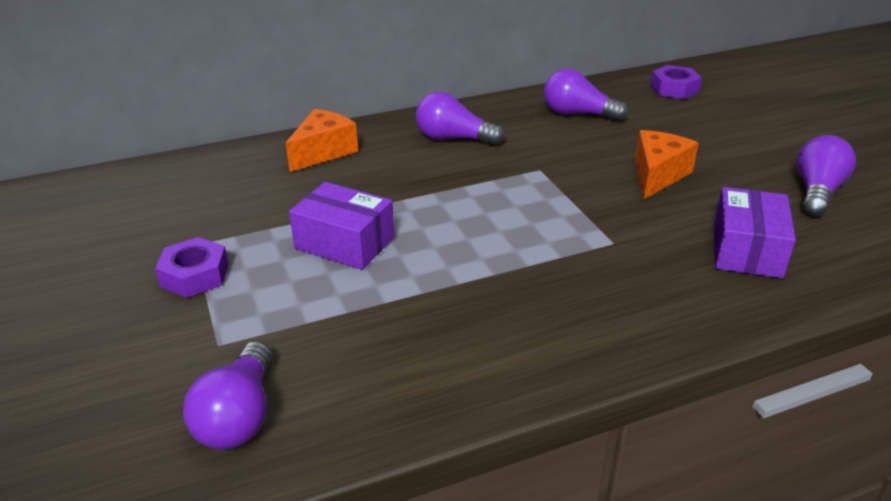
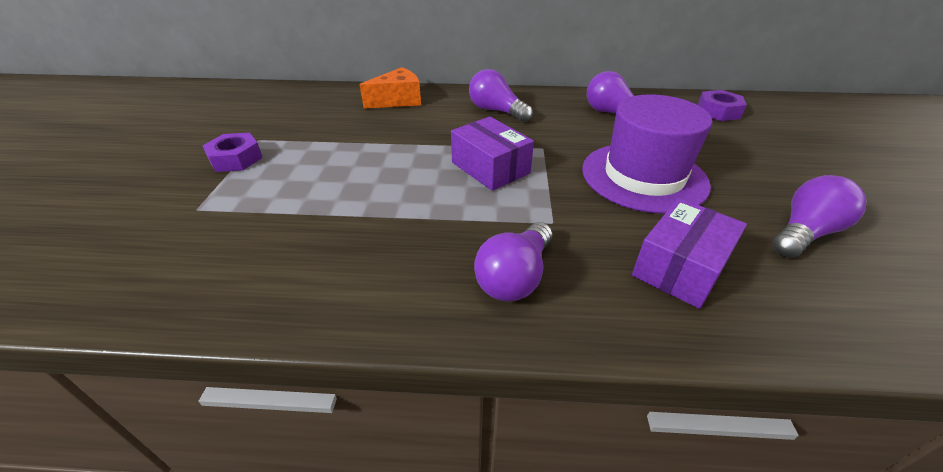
camera: 25 degrees right, 5 degrees up
(239, 416) = (148, 265): purple light bulb -> purple light bulb (515, 277)
(345, 243) = (347, 164): purple box -> purple box (490, 168)
(657, 175) = (643, 176): orange cheese -> purple hat

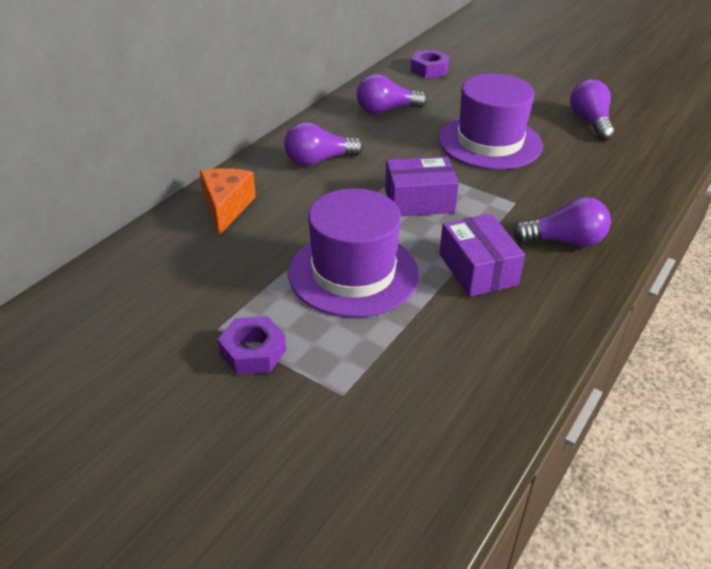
camera: 60 degrees left, 0 degrees up
(356, 168) = (353, 273): none -> purple hat
(515, 277) = (564, 241): purple light bulb -> purple light bulb turned 60 degrees counterclockwise
(680, 267) = (593, 177): purple box -> purple box (477, 269)

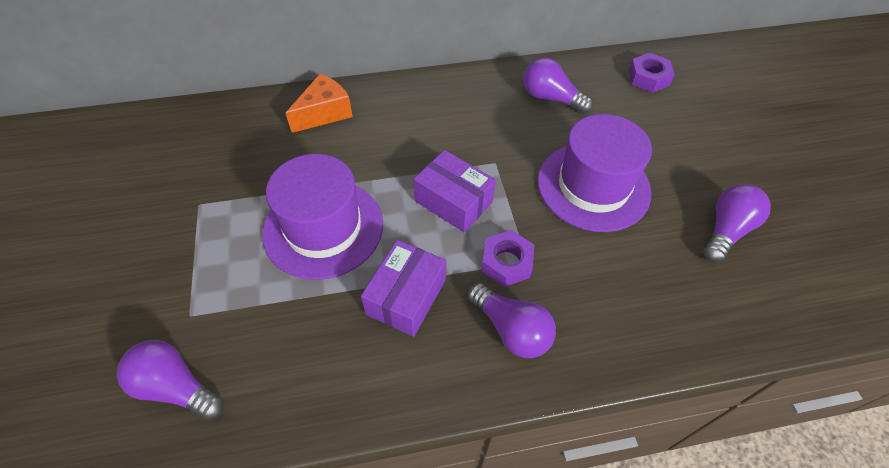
camera: 45 degrees right, 15 degrees up
(253, 352) = (190, 238): purple nut -> purple nut (506, 262)
(319, 160) = (435, 113): purple light bulb -> purple light bulb (176, 387)

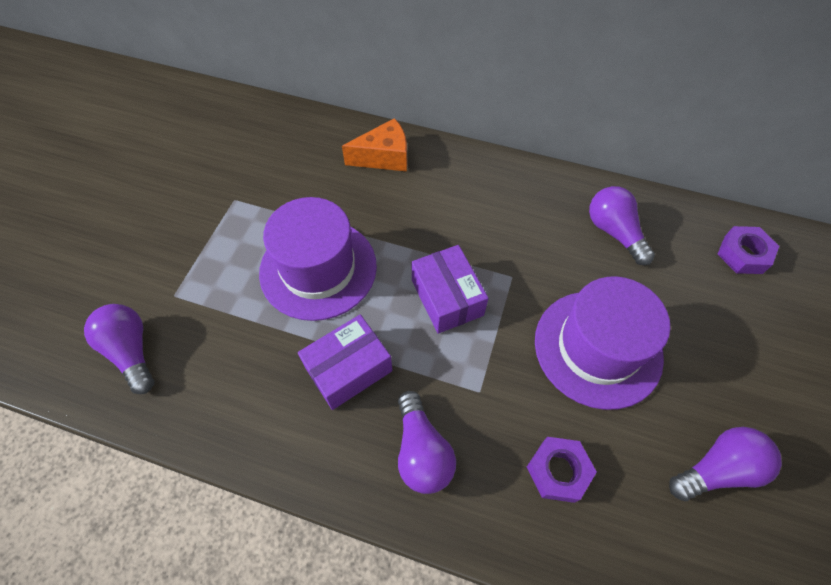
camera: 30 degrees right, 5 degrees up
(506, 262) = (459, 383): purple nut -> purple nut (558, 471)

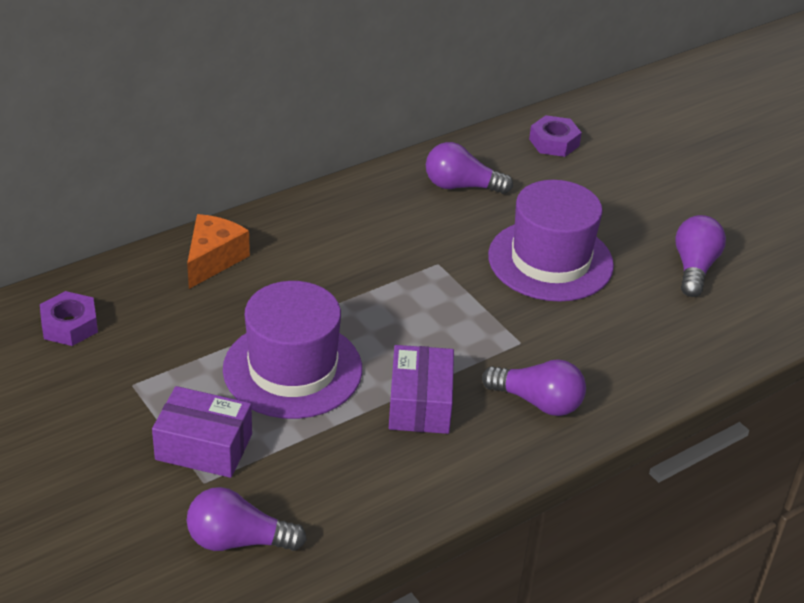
camera: 55 degrees left, 20 degrees down
(447, 297) = (416, 310): purple box -> purple box (204, 447)
(558, 471) = (623, 341): purple nut -> purple nut (69, 325)

